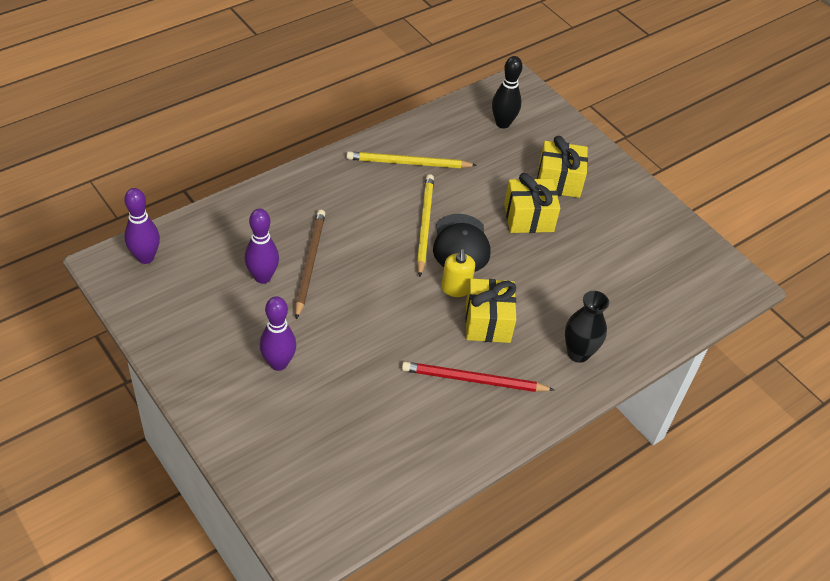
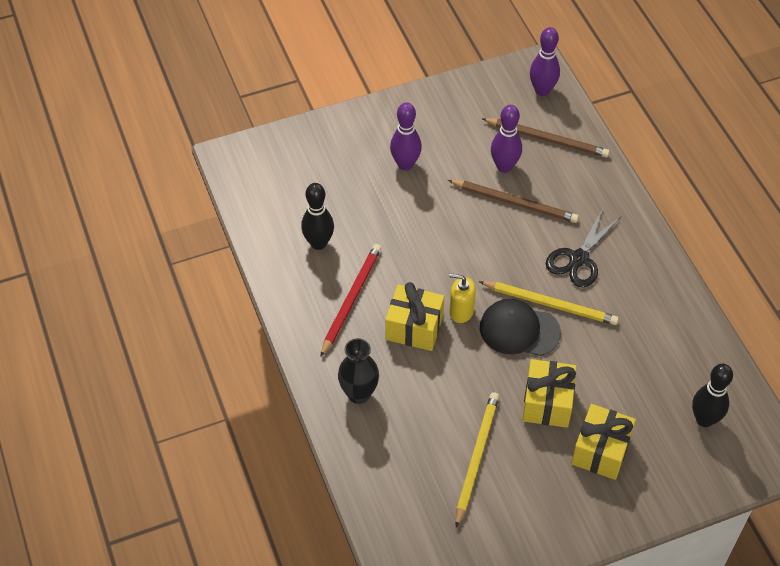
camera: 110 degrees right, 5 degrees up
(217, 246) = (547, 139): none -> brown pencil
(366, 210) = (578, 259): none -> black scissors
(408, 163) = (644, 309): yellow pencil -> yellow pencil (476, 457)
(411, 424) = (318, 243): none -> black bowling pin

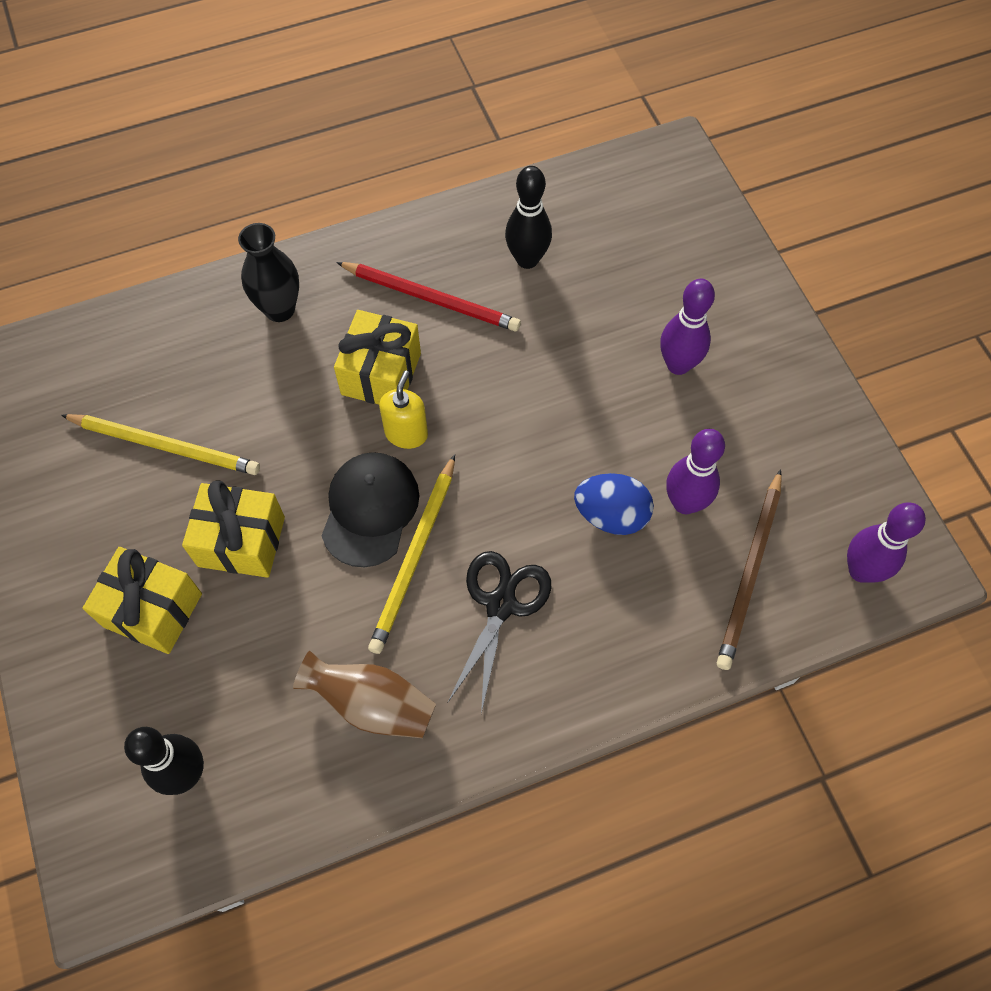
camera: 90 degrees right, 10 degrees up
(515, 203) = (611, 515): brown pencil -> blue egg
(578, 259) = (501, 604): black scissors -> black scissors turned 75 degrees clockwise
(649, 323) = (372, 704): none -> brown vase

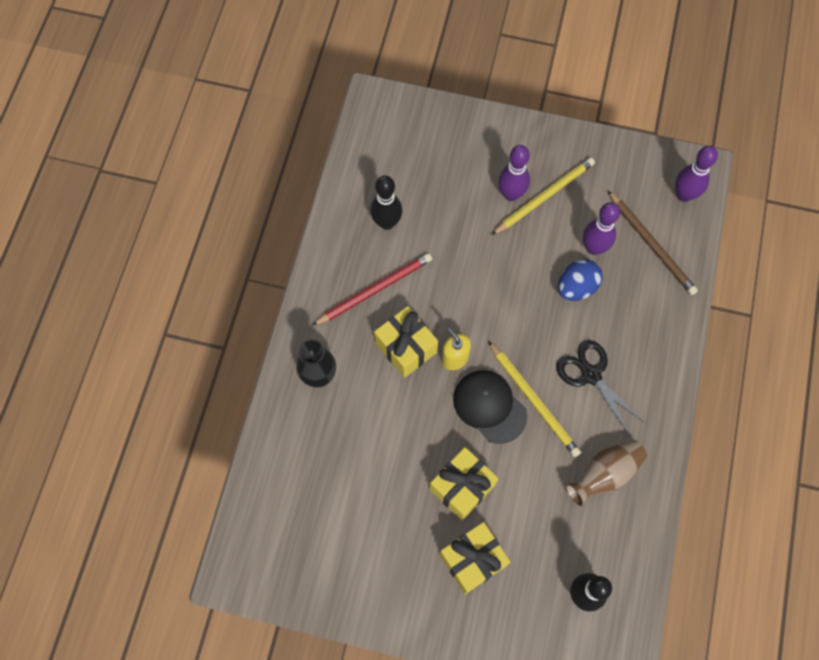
camera: 55 degrees left, 5 degrees up
(165, 446) = (368, 495): yellow pencil -> yellow pencil (544, 197)

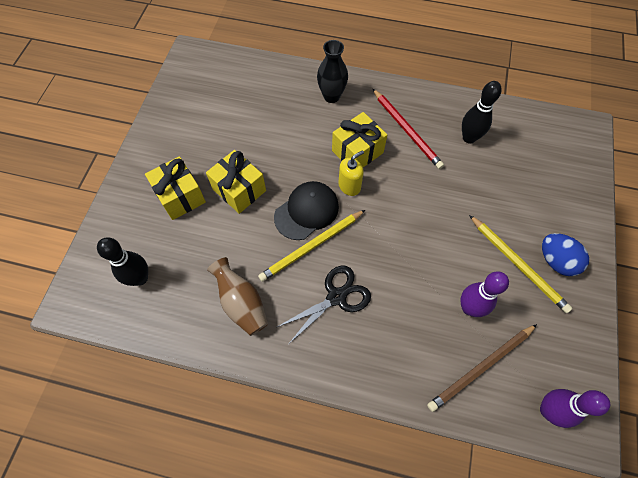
camera: 90 degrees right, 5 degrees down
(511, 194) = (515, 235): purple bowling pin -> none
(576, 287) = (424, 289): blue egg -> blue egg (556, 261)

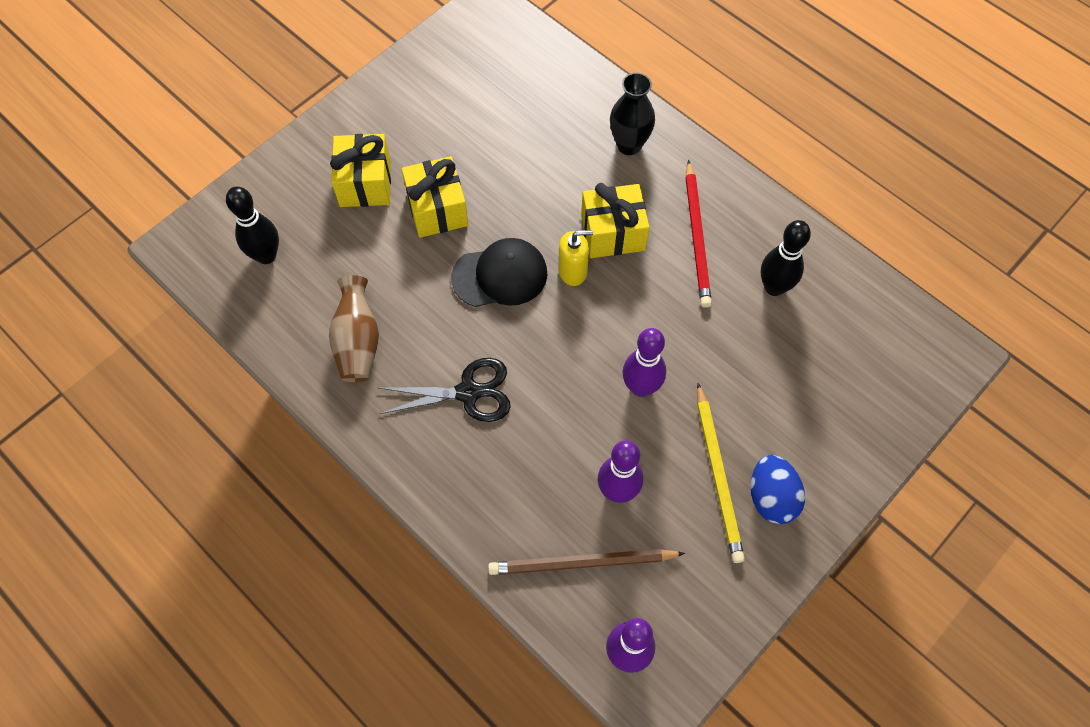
camera: 30 degrees right, 0 degrees up
(311, 246) = (478, 320): yellow pencil -> none
(437, 235) = (641, 387): none -> purple bowling pin

